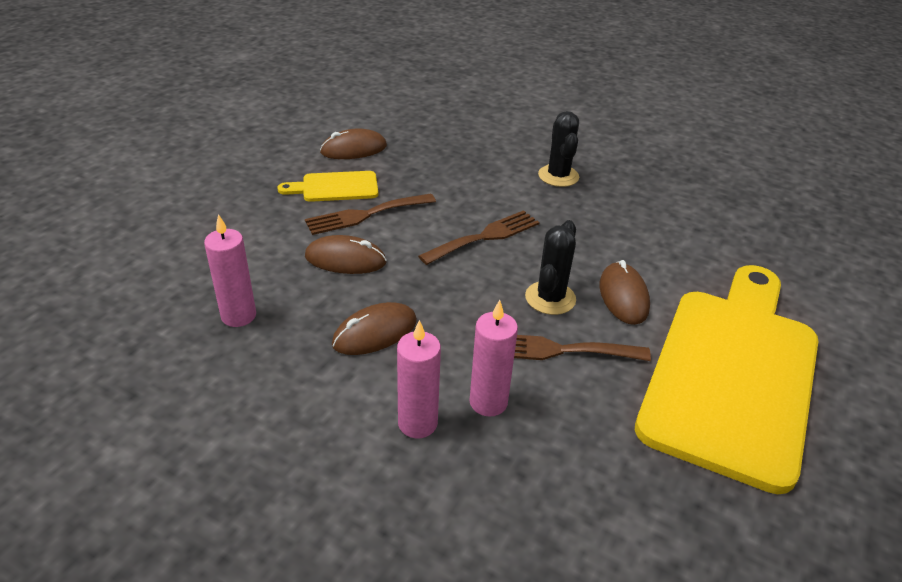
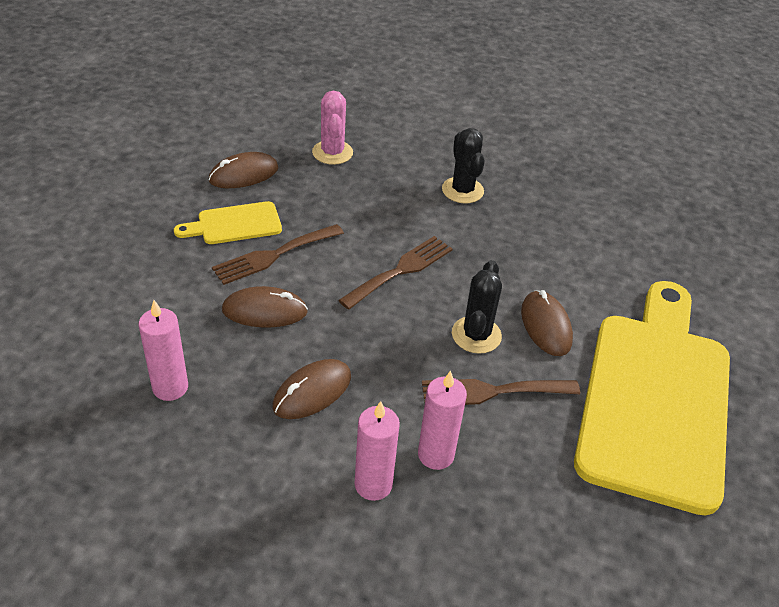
camera: 10 degrees left, 5 degrees up
(440, 138) = (332, 152): none -> pink cactus

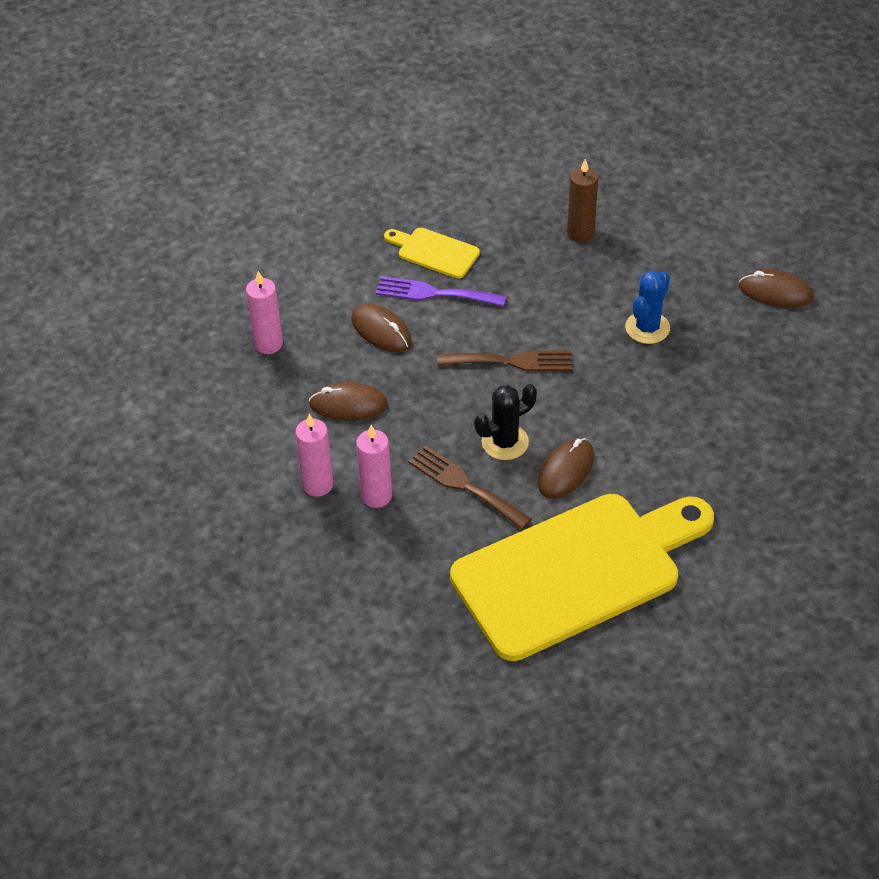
camera: 50 degrees right, 5 degrees up
(244, 174) = (487, 214): brown mouse -> brown mouse (775, 292)
(273, 255) = (434, 293): brown fork -> purple fork
(332, 152) = (580, 233): pink cactus -> brown candle
(462, 190) = (647, 328): black cactus -> blue cactus

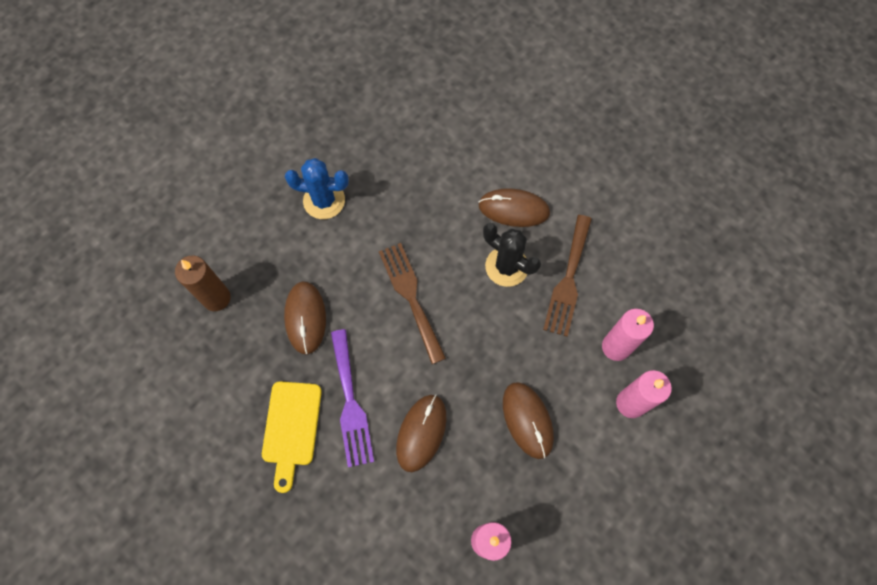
camera: 115 degrees left, 20 degrees up
(576, 571) = (608, 168): yellow cutting board -> none
(775, 292) = (242, 117): brown mouse -> brown mouse (305, 318)

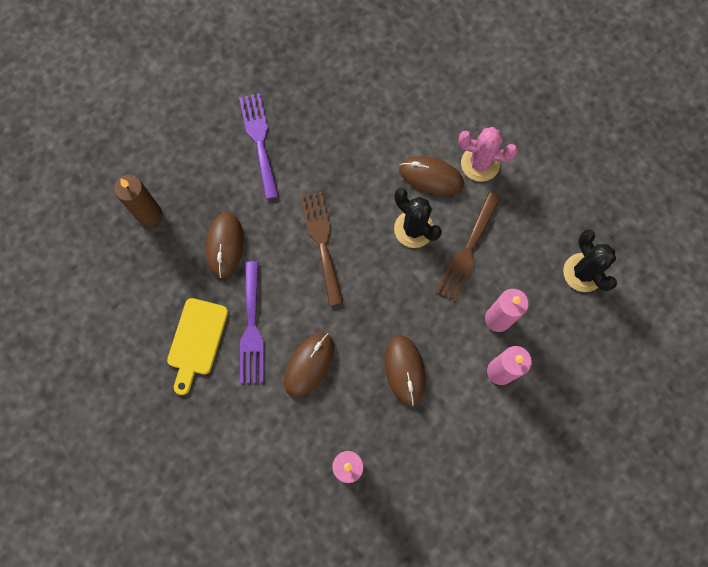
camera: 10 degrees right, 5 degrees up
(324, 200) = (259, 140): blue cactus -> purple fork
(562, 187) = (480, 164): none -> pink cactus
(694, 282) = (583, 272): none -> black cactus

